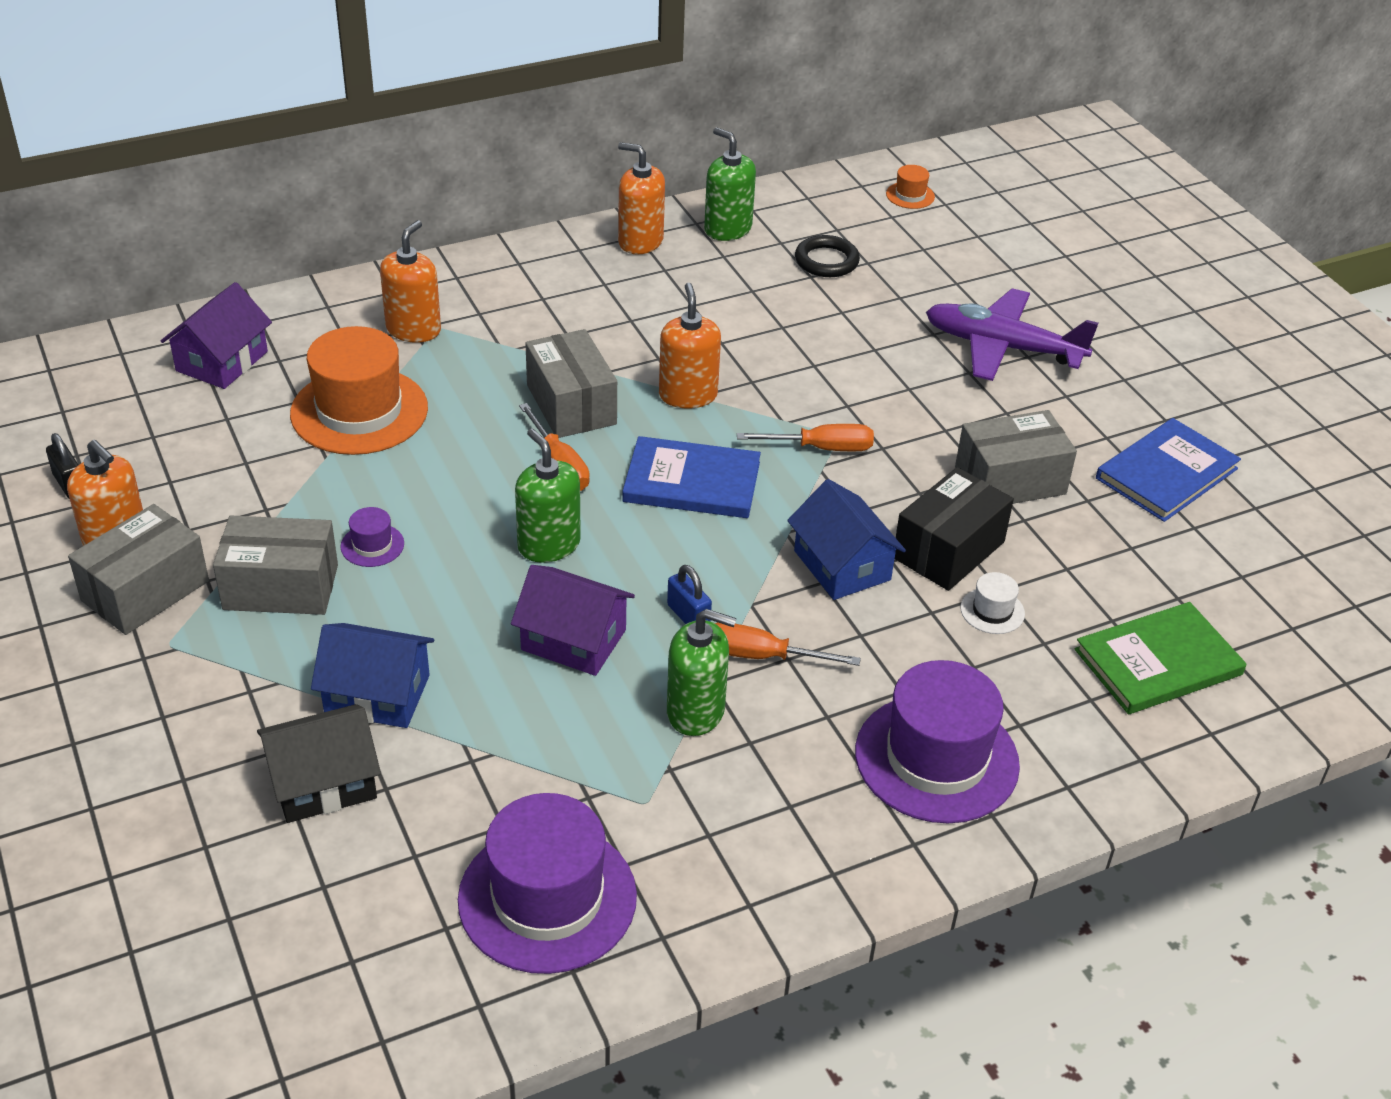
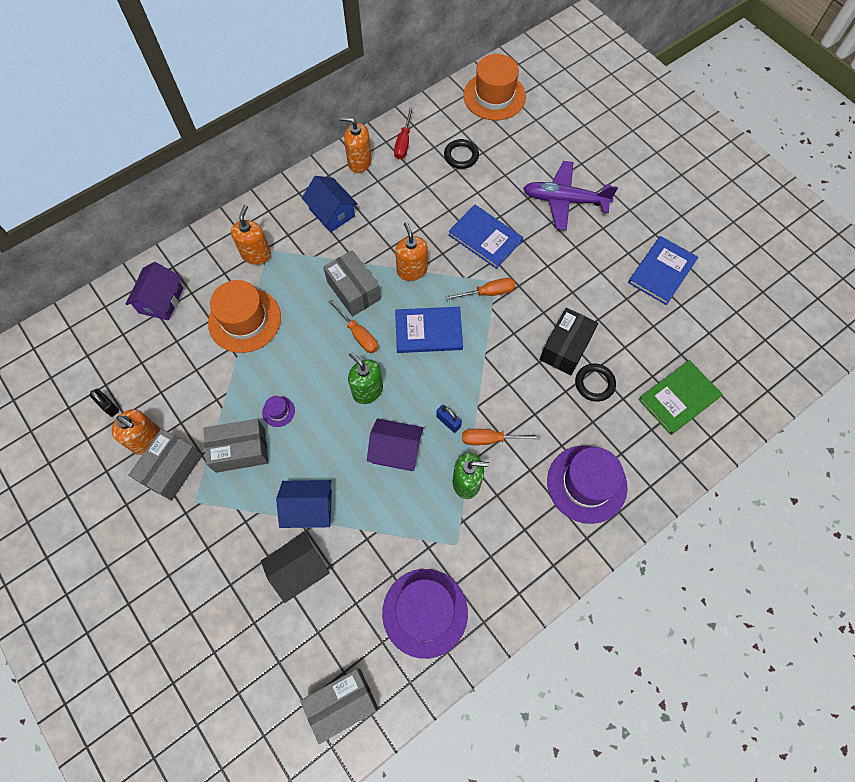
camera: 10 degrees left, 25 degrees up
(727, 229) = (403, 143): green soap dispenser -> red screwdriver
(838, 374) = (485, 238): none -> blue book
(842, 565) = (515, 370): blue house -> blue house (332, 213)
(910, 195) = (494, 96): orange hat -> orange hat, size x2.35
(992, 611) = (594, 383): white hat -> black ring
(1010, 480) = (586, 294): grey box -> grey box (342, 703)

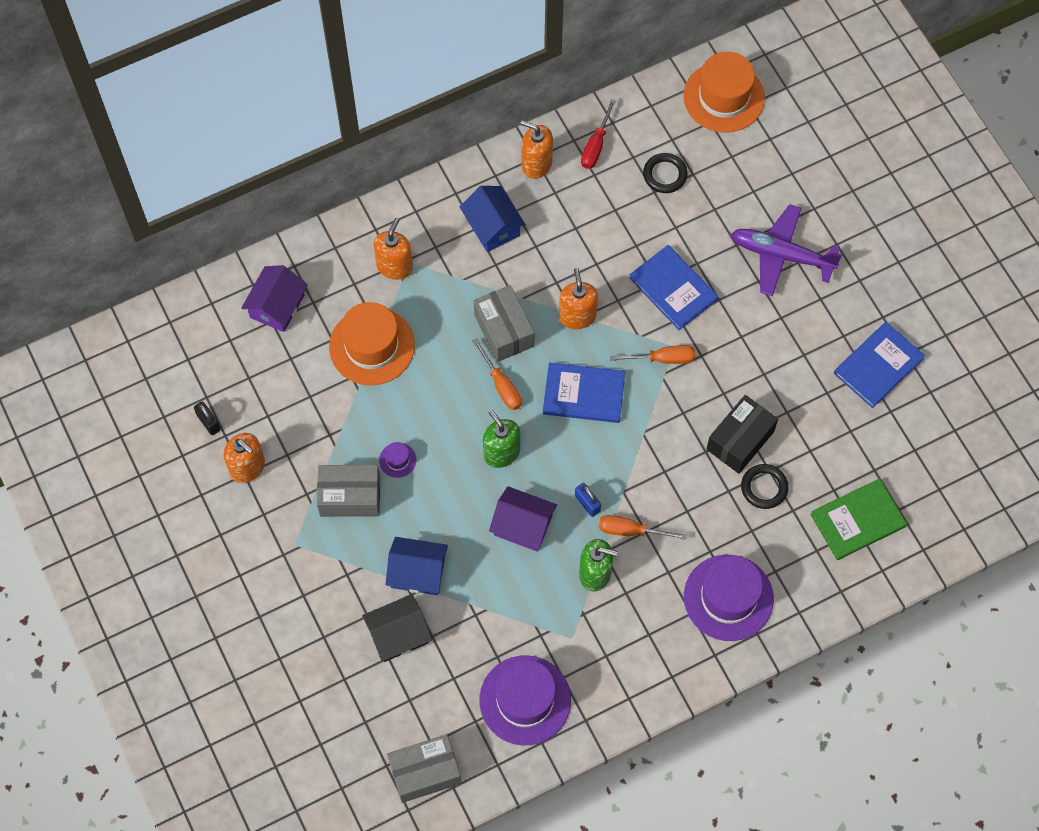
camera: 10 degrees right, 0 degrees up
(172, 469) = (273, 504): grey box -> none

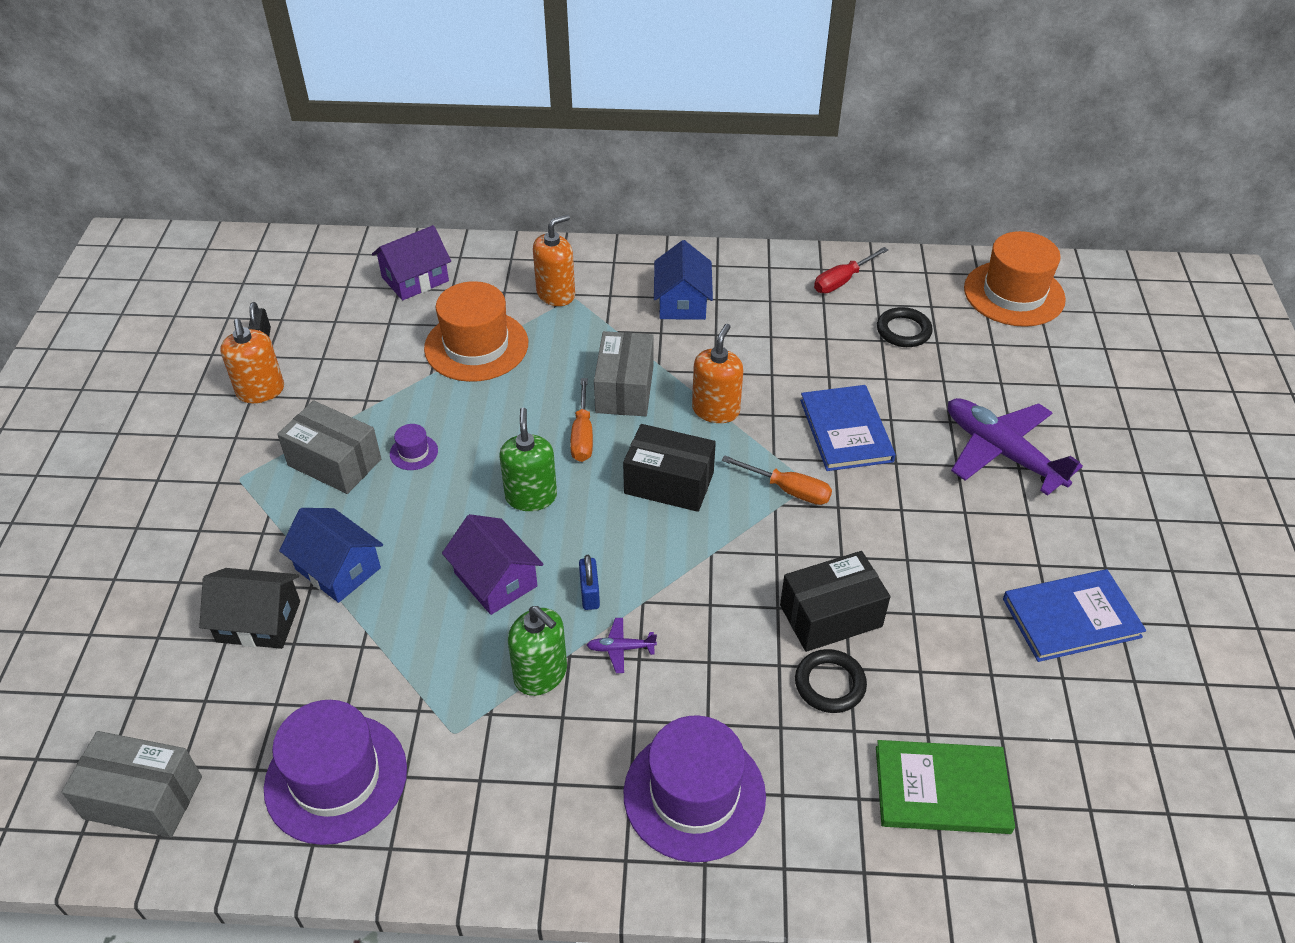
camera: 30 degrees right, 20 degrees down
(536, 164) = (767, 272): orange soap dispenser -> none
(583, 394) = (669, 483): blue book -> black box
(630, 531) = (620, 648): orange screwdriver -> purple plane

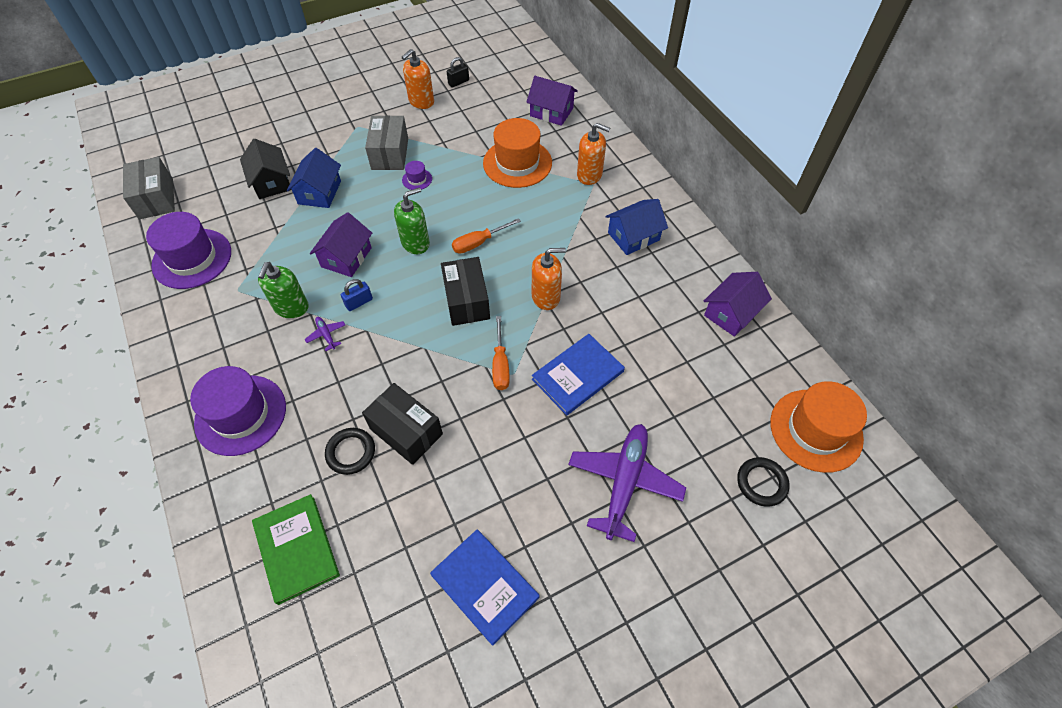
camera: 60 degrees right, 10 degrees up
(624, 389) = (531, 244): grey box -> none
(842, 281) = (731, 313): red screwdriver -> purple house
(903, 331) = (708, 371): black ring -> black ring (761, 483)

